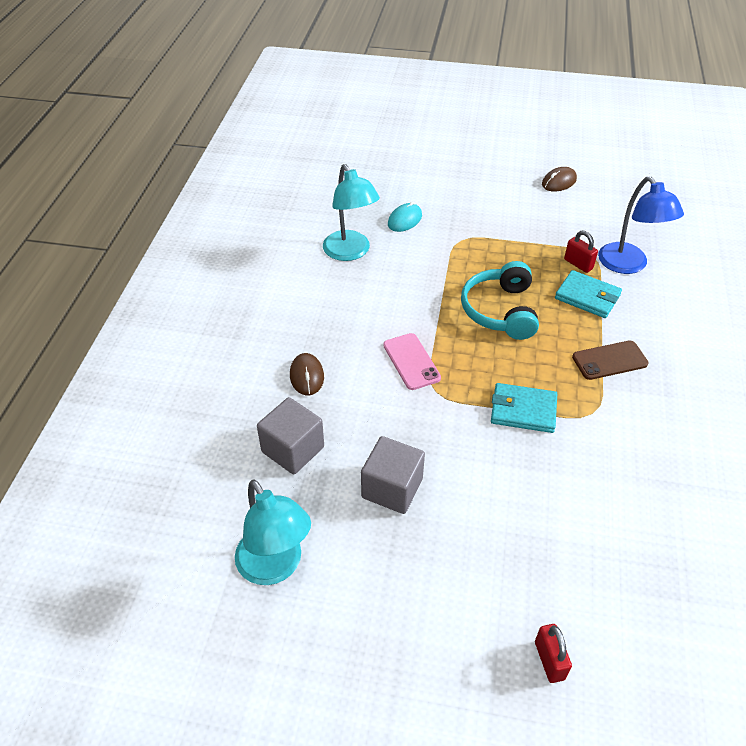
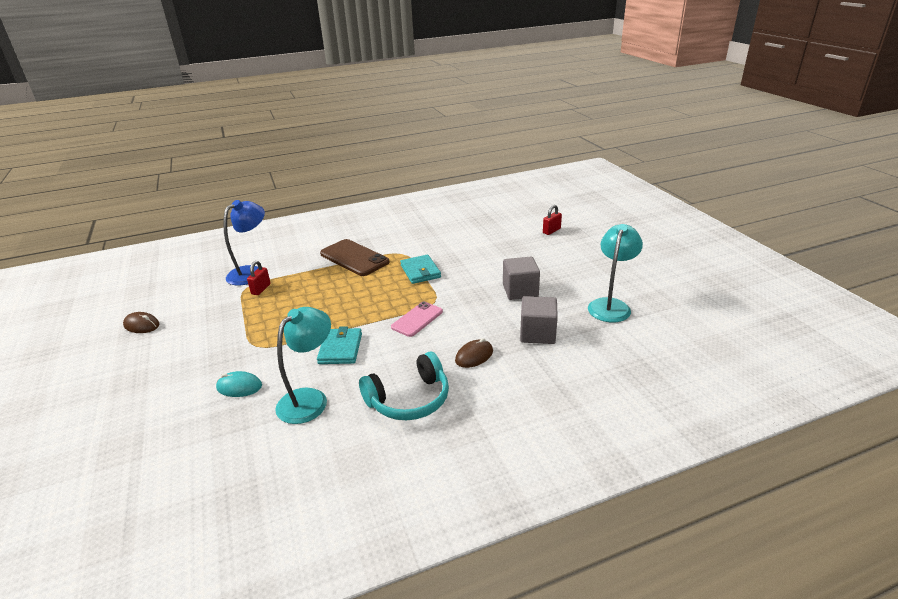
camera: 120 degrees left, 15 degrees down
(500, 311) = (336, 303): turquoise headphones -> turquoise headphones (409, 399)
(587, 297) = (297, 277): turquoise wallet -> turquoise wallet (340, 348)
(609, 360) = (354, 258): brown phone -> brown phone, size x1.58

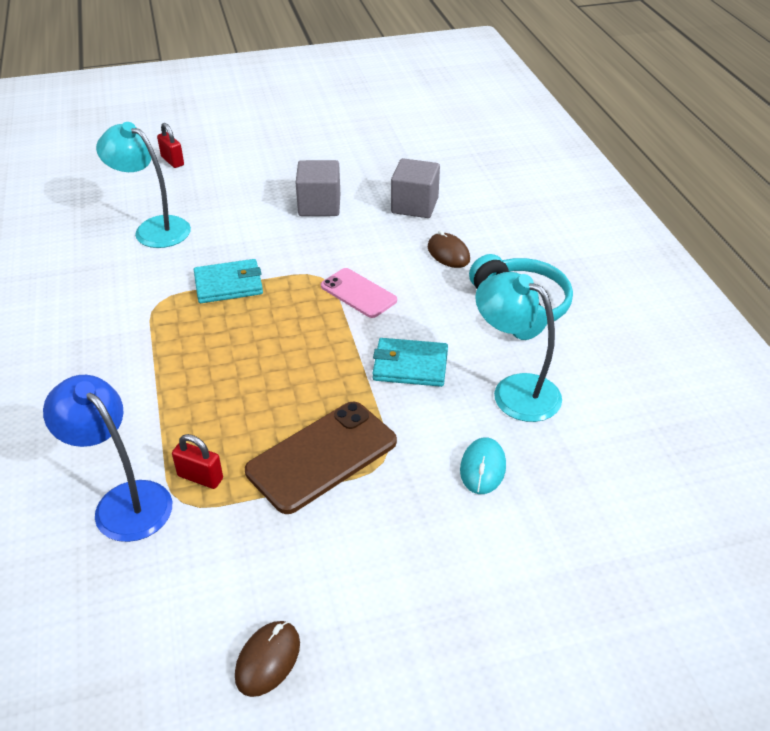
camera: 85 degrees left, 10 degrees up
(354, 258) = (144, 356): brown phone -> brown phone (322, 457)
(611, 305) = (373, 152): turquoise lamp -> turquoise lamp (153, 228)

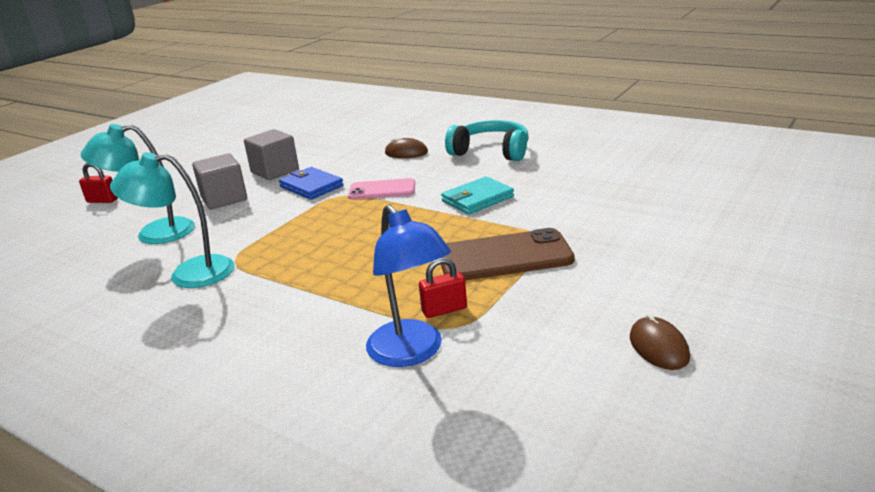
camera: 40 degrees left, 15 degrees down
(124, 501) = (412, 353): blue lamp -> blue lamp turned 120 degrees counterclockwise
(229, 284) = (277, 228): turquoise wallet -> none
(316, 247) = (311, 186): none -> blue wallet
(322, 457) = (504, 257): brown phone -> brown phone turned 75 degrees clockwise
(414, 205) = (344, 146): grey cube -> grey cube (224, 199)
(482, 468) = (600, 211): turquoise mouse -> none
(514, 391) = (554, 179): turquoise lamp -> turquoise lamp (189, 274)

